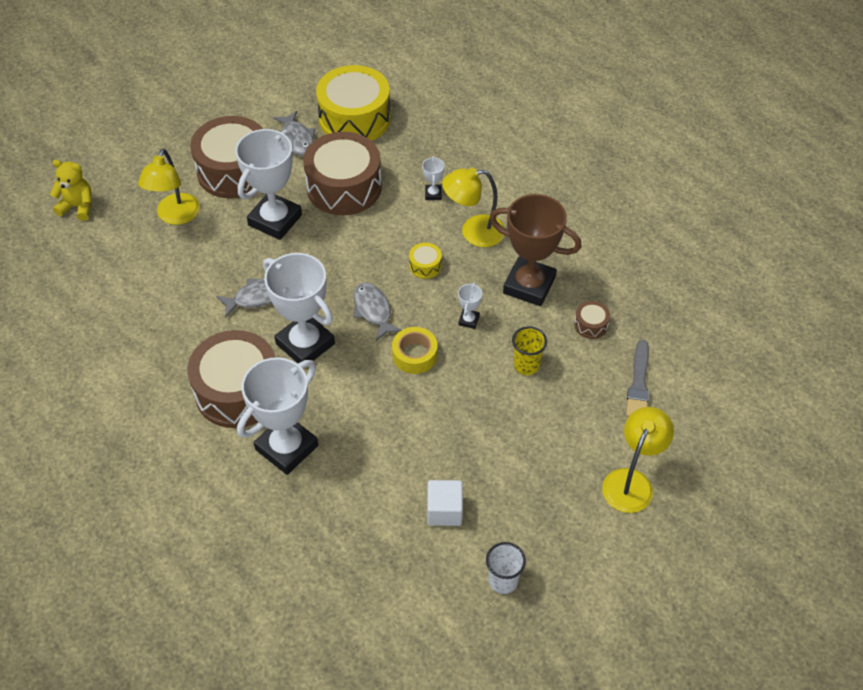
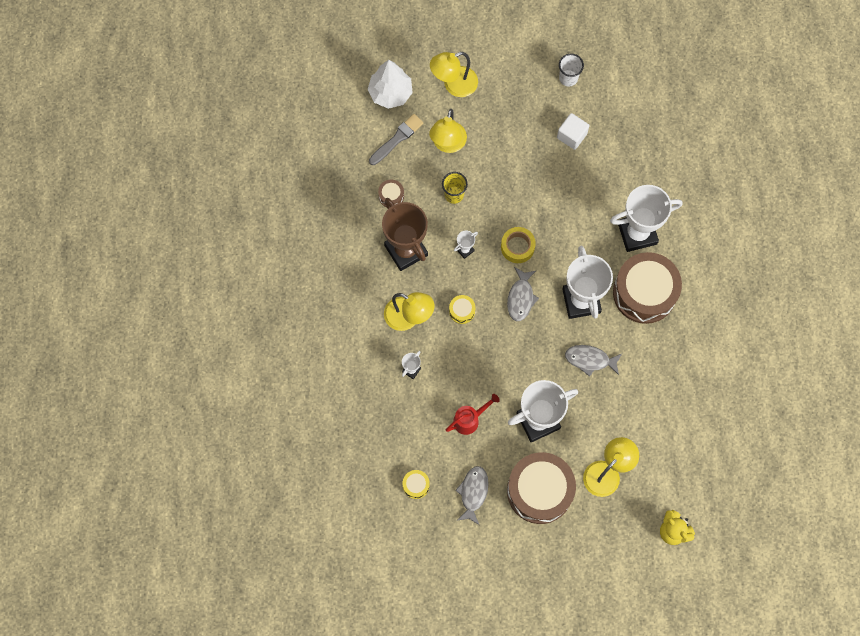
camera: 145 degrees left, 20 degrees up
(344, 187) = (469, 419): brown drum -> red watering can
(354, 118) = (416, 485): yellow drum -> yellow drum, size x0.41
(579, 412) = (447, 144): none -> yellow lamp
(692, 426) = (390, 93): none -> white tree

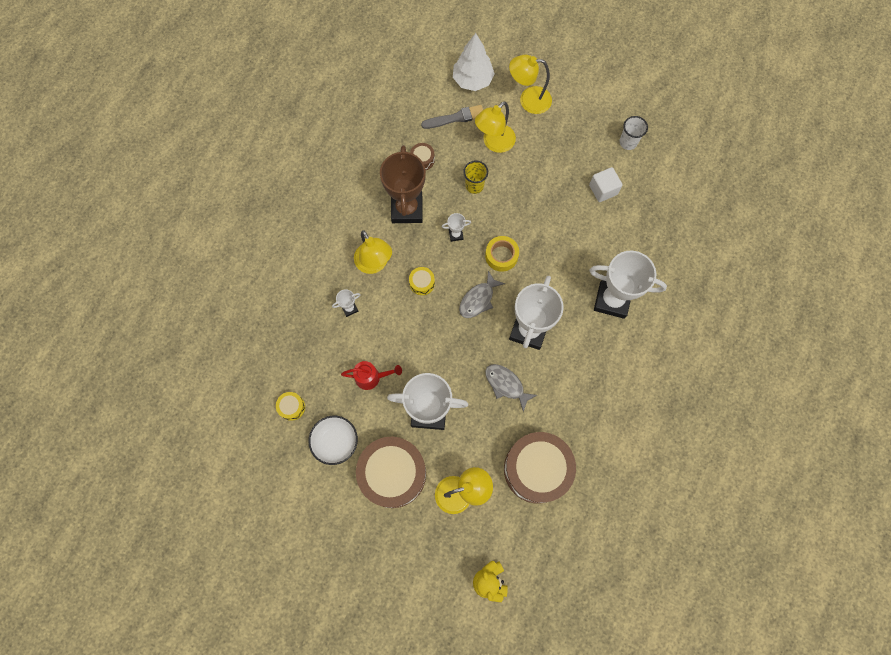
camera: 30 degrees right, 0 degrees up
(473, 492) = (335, 442): grey fish -> white bowl
(644, 293) = (588, 354): brown drum -> brown drum (536, 469)

